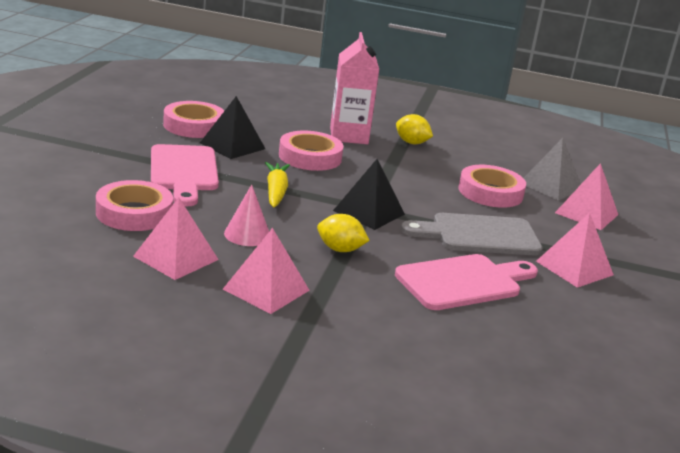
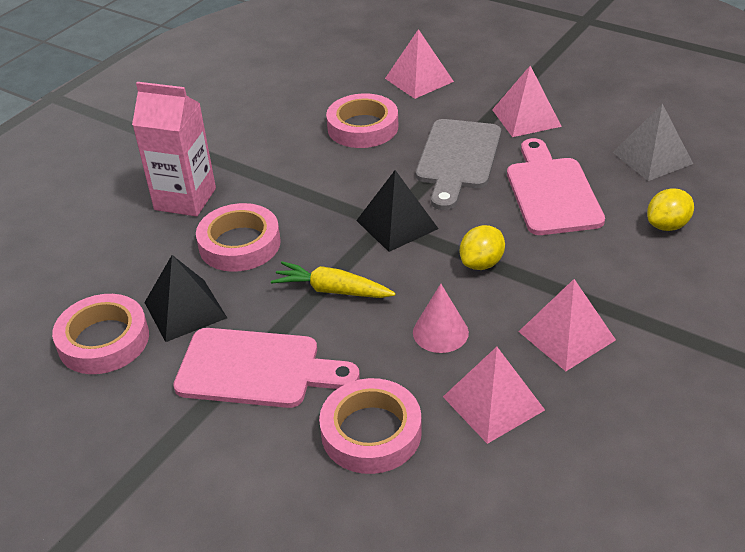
camera: 65 degrees left, 15 degrees up
(411, 143) = (221, 153): yellow lemon -> yellow lemon (667, 225)
(550, 186) = (354, 84): grey pyramid -> grey pyramid (652, 158)

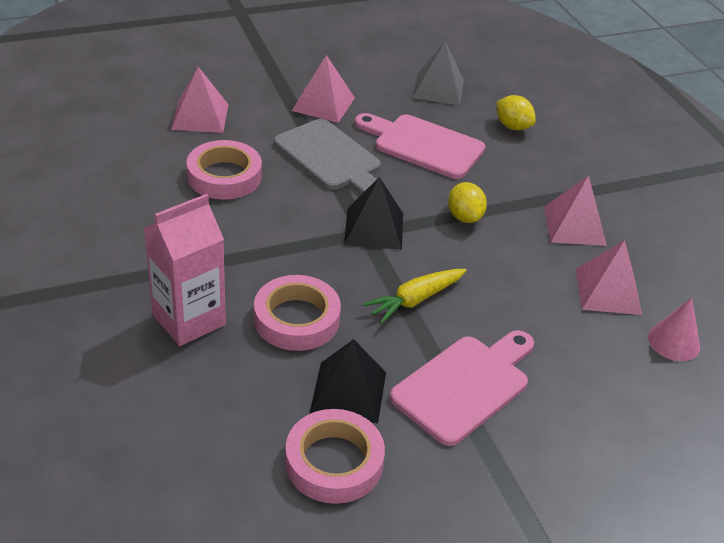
camera: 60 degrees left, 0 degrees up
(371, 432) = (587, 361): pink tape -> none
(440, 332) = (517, 275): pink cone -> pink cone (673, 342)
(667, 225) = (512, 126): yellow lemon -> yellow lemon turned 45 degrees counterclockwise

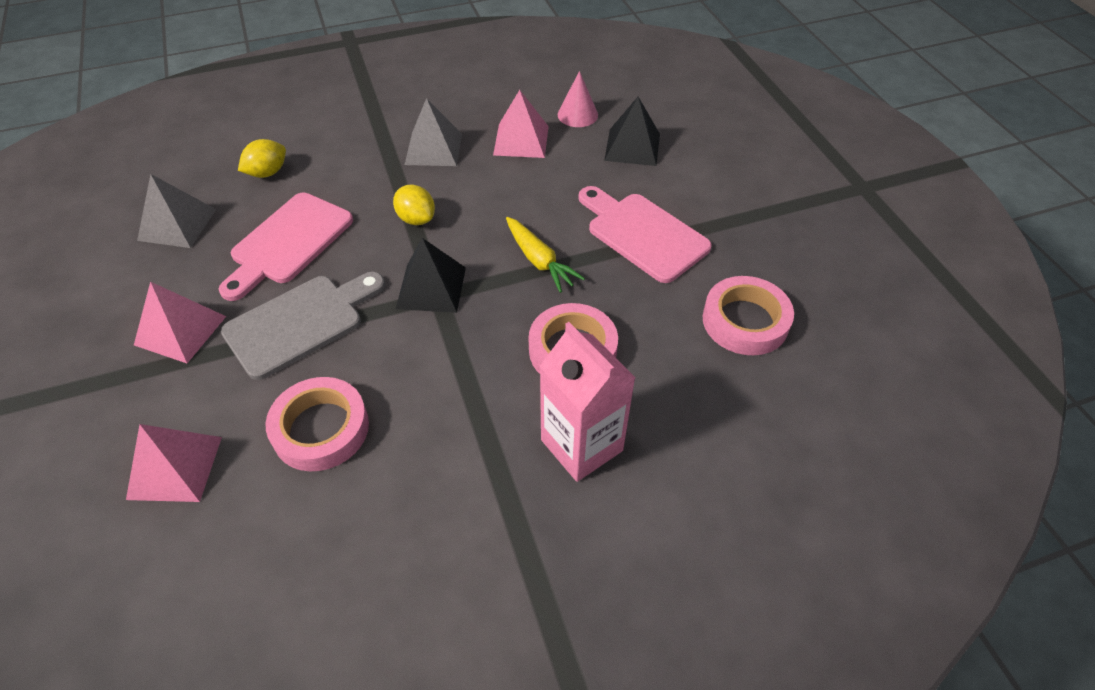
camera: 85 degrees left, 10 degrees up
(348, 392) = (663, 310): black pyramid -> black pyramid (632, 147)
(464, 217) = (416, 219): yellow lemon -> yellow lemon turned 60 degrees clockwise
(574, 226) = (434, 149): pink pyramid -> grey pyramid

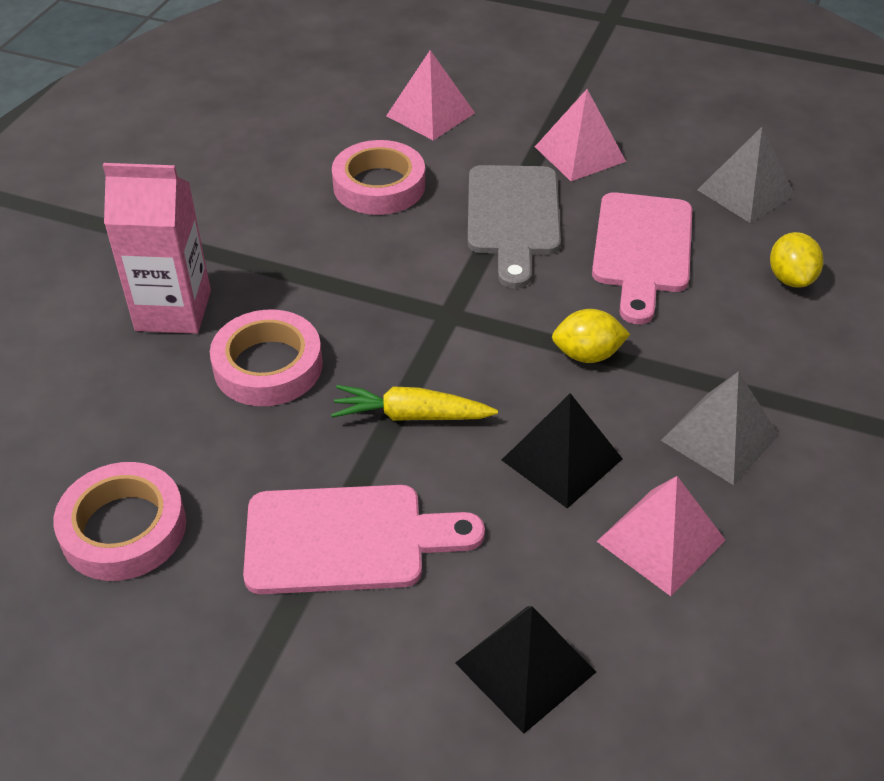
camera: 130 degrees right, 5 degrees down
(288, 242) = (642, 249): pink cutting board -> pink cutting board turned 150 degrees counterclockwise
(431, 287) = (465, 314): black pyramid -> black pyramid (561, 459)
(577, 114) = (671, 656): pink cone -> none

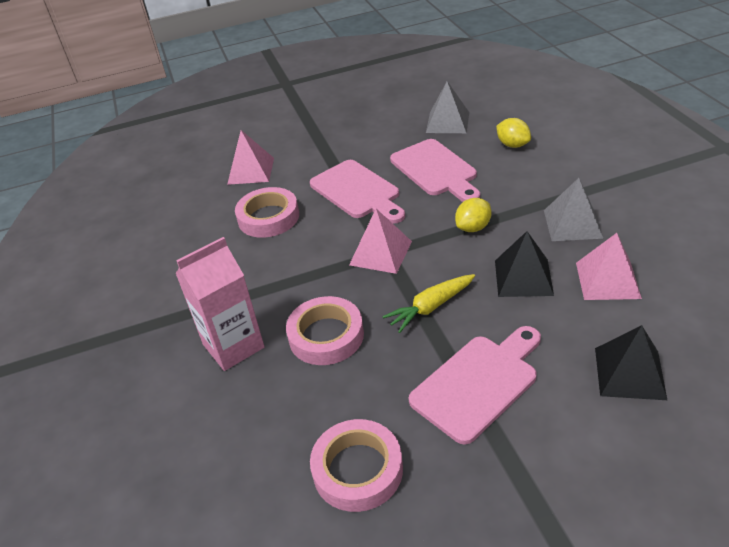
camera: 35 degrees left, 5 degrees down
(513, 217) = (357, 192): grey cutting board -> pink cutting board
(579, 154) = (351, 147): pink pyramid -> pink pyramid (380, 253)

